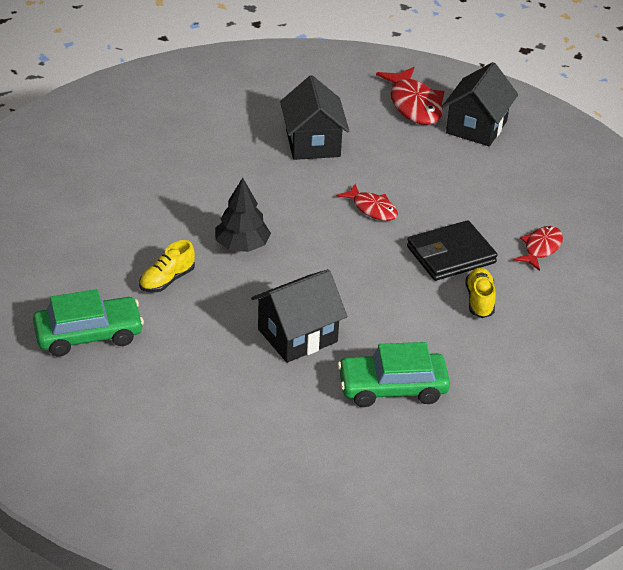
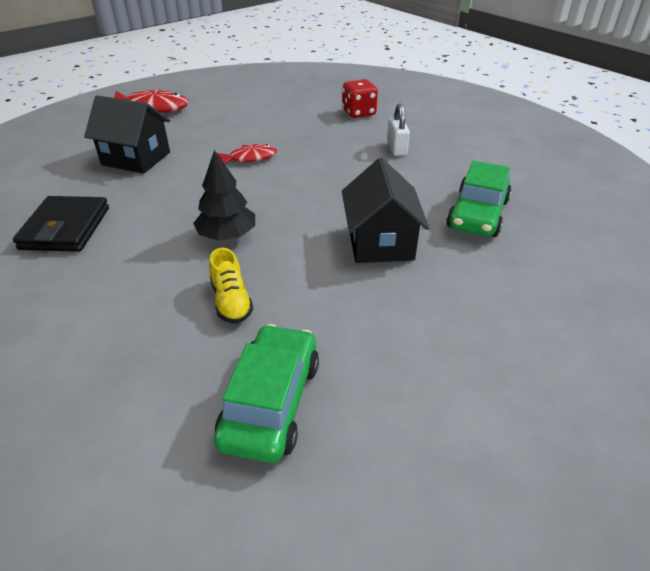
camera: 60 degrees left, 0 degrees up
(450, 255) = (336, 144): black wallet -> black wallet (65, 228)
(476, 127) = (208, 96): black house -> none
(479, 300) = (396, 148): yellow shoe -> white padlock
(540, 248) = (358, 113): red fish -> red dice

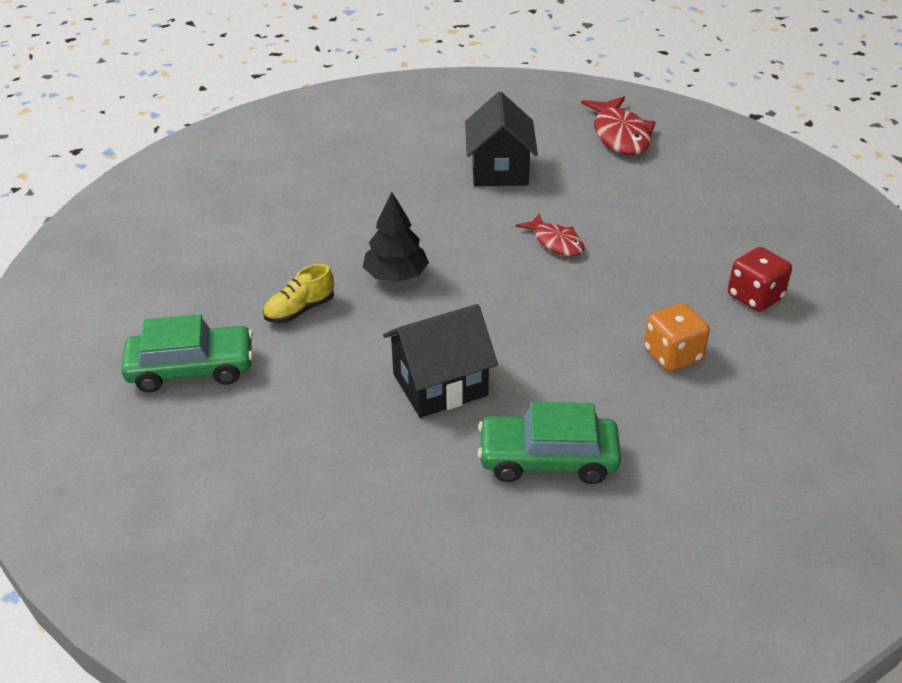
camera: 70 degrees right, 0 degrees up
(65, 228) = (358, 182): black wallet -> none
(396, 148) = (672, 355): white padlock -> orange dice

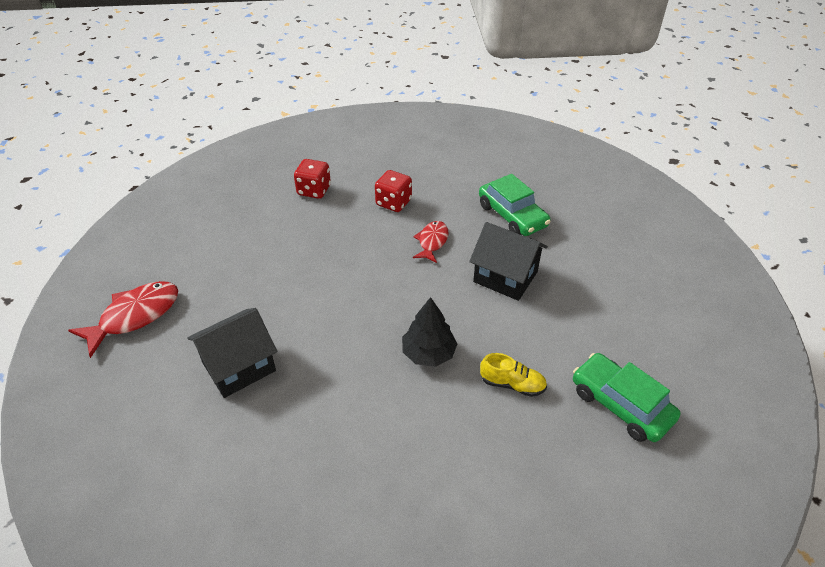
camera: 125 degrees left, 5 degrees up
(555, 242) = (321, 290): red fish -> red fish (432, 242)
(672, 355) = (393, 203): orange dice -> red dice

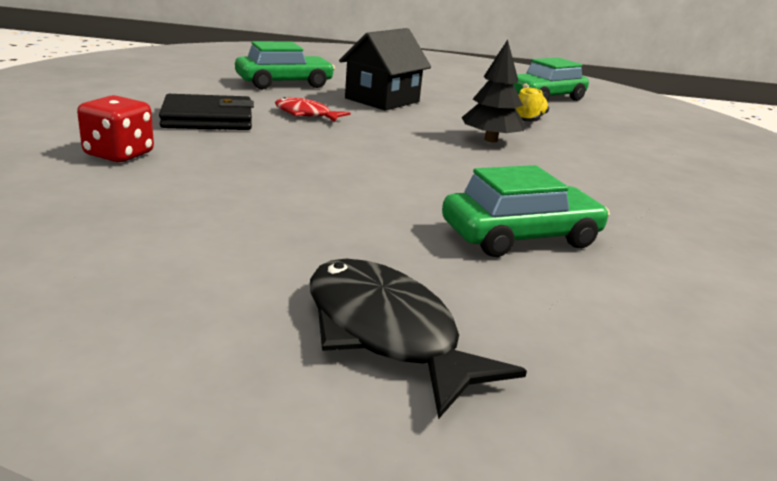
camera: 85 degrees left, 20 degrees down
(135, 316) = (386, 333): red fish -> black fish
(239, 367) = (520, 236): black house -> green car
(393, 203) = (208, 119): red dice -> black wallet

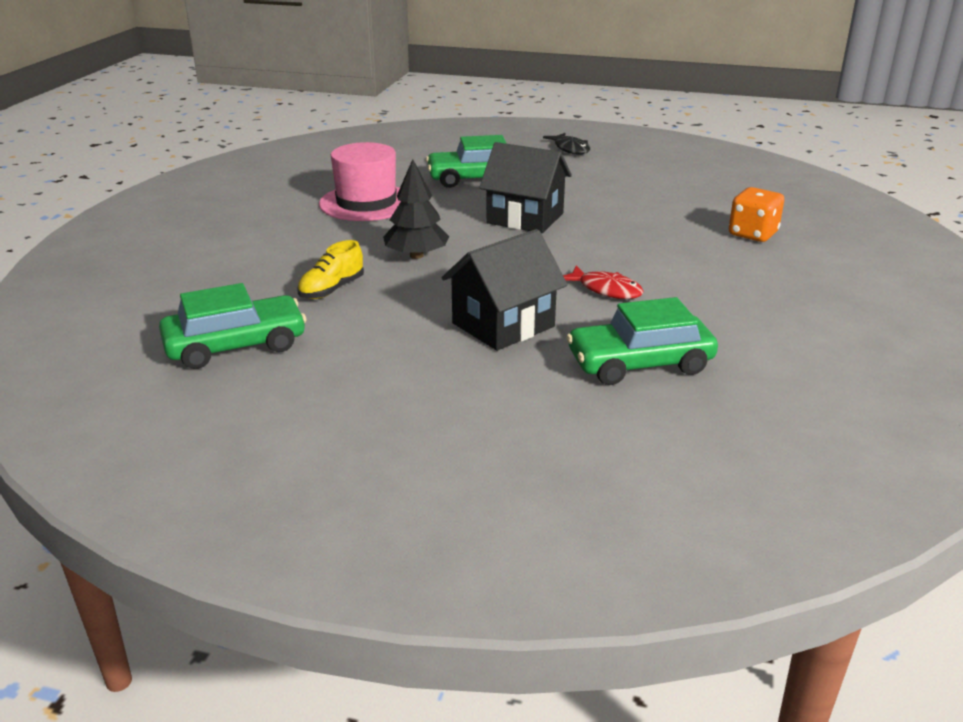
camera: 165 degrees left, 5 degrees up
(119, 154) = (752, 234): red dice -> orange dice
(208, 119) = (707, 279): black wallet -> none
(386, 333) = (570, 149): black fish -> black fish, size x0.61
(407, 174) = (525, 218): none -> black house
(618, 194) = (366, 203): none -> pink hat

